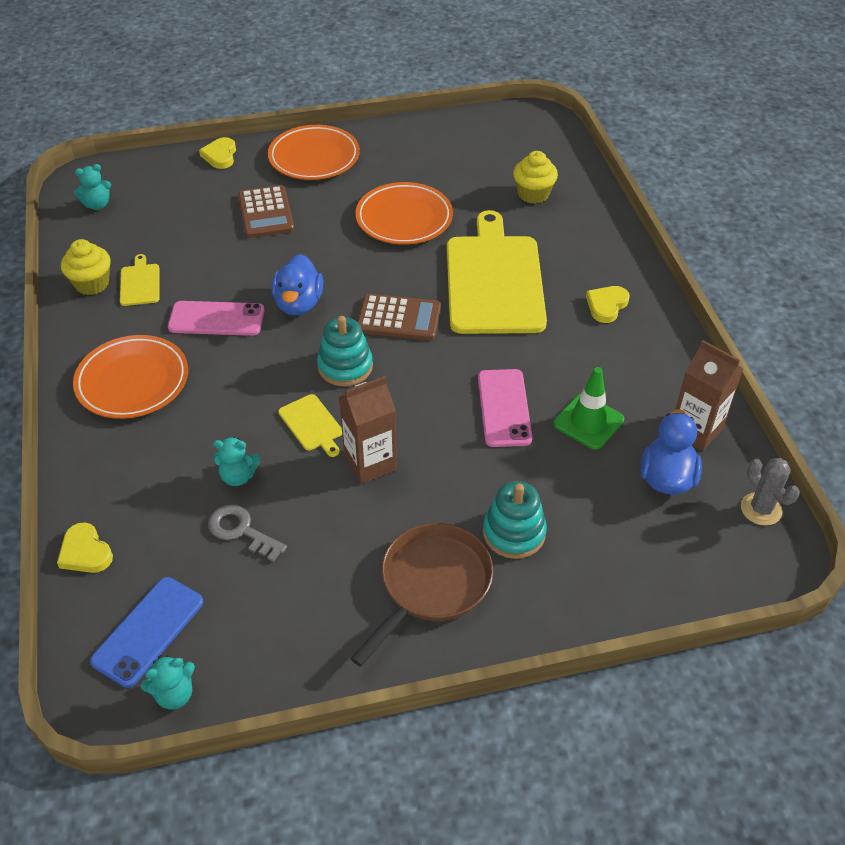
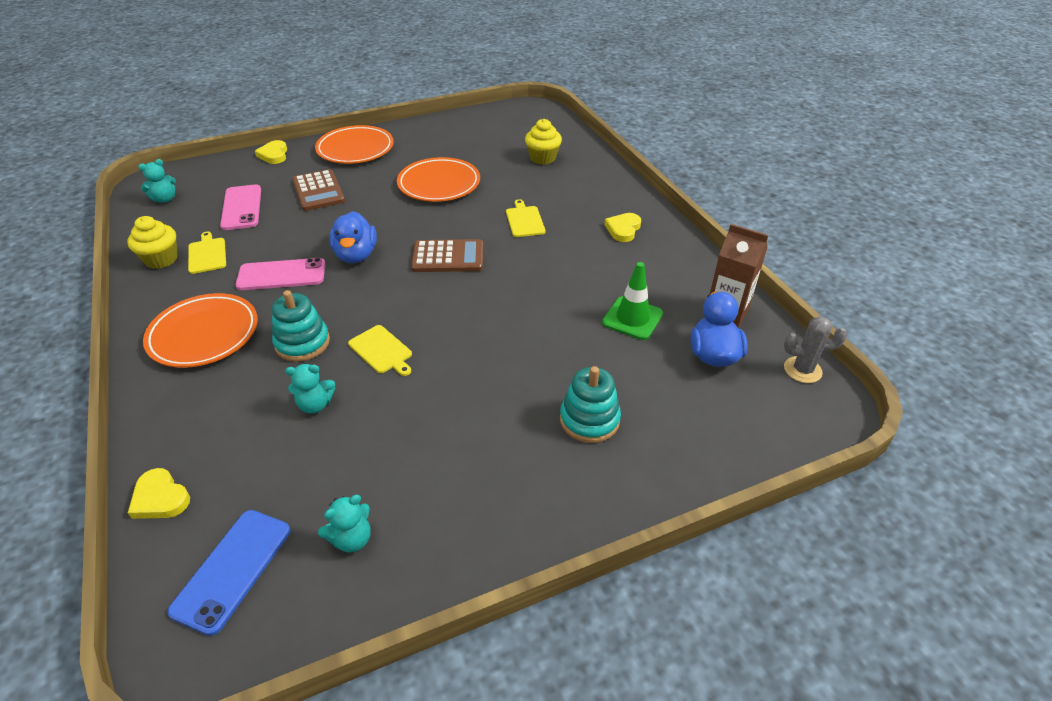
camera: 10 degrees left, 5 degrees down
(174, 694) = (266, 634): turquoise teddy bear -> turquoise teddy bear (352, 539)
(241, 531) = (323, 454): grey key -> none
(345, 366) = (406, 299): turquoise stacking toy -> turquoise stacking toy (302, 343)
(370, 463) = (442, 376): brown carton -> none
(431, 585) = (521, 478): brown pan -> none
(494, 280) = (524, 220): yellow cutting board -> yellow cutting board, size x0.41
(504, 408) = (555, 316): pink phone -> pink phone (242, 208)
(761, 509) = (802, 370): grey cactus -> grey cactus turned 45 degrees counterclockwise

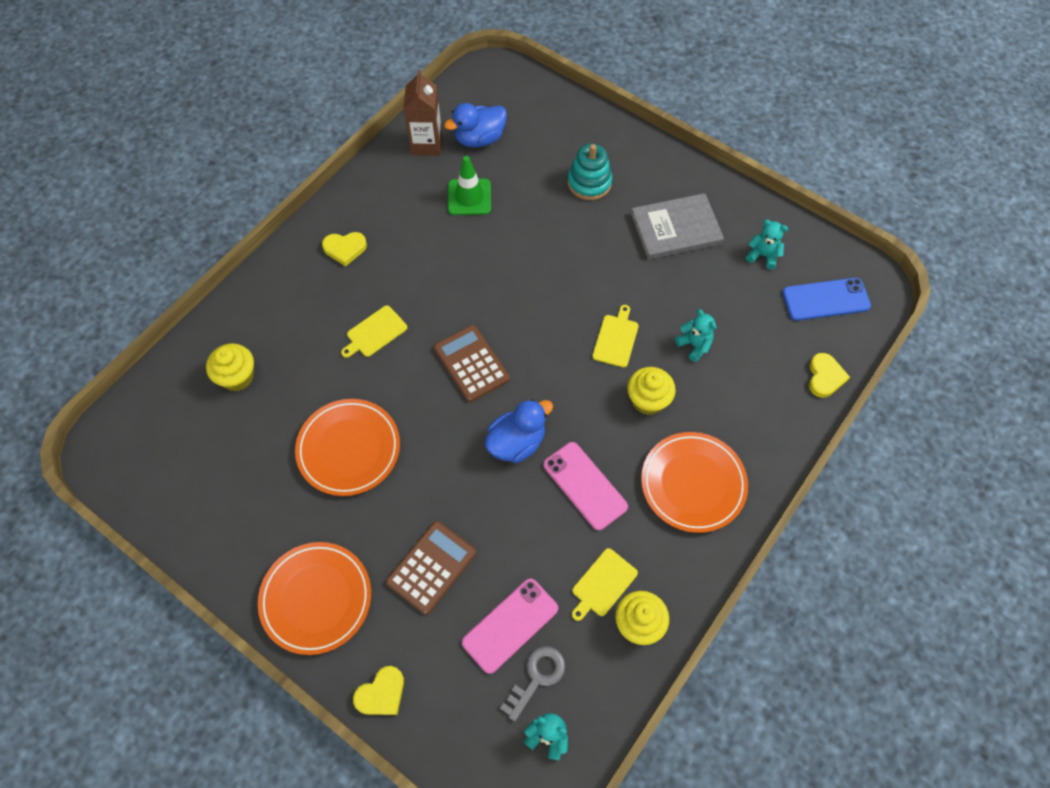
camera: 120 degrees left, 20 degrees up
(199, 207) = (537, 677): none -> grey key
(302, 343) = (648, 400): turquoise stacking toy -> yellow cupcake
(463, 468) = (676, 229): none -> grey book
(802, 370) = (463, 90): grey cactus -> none

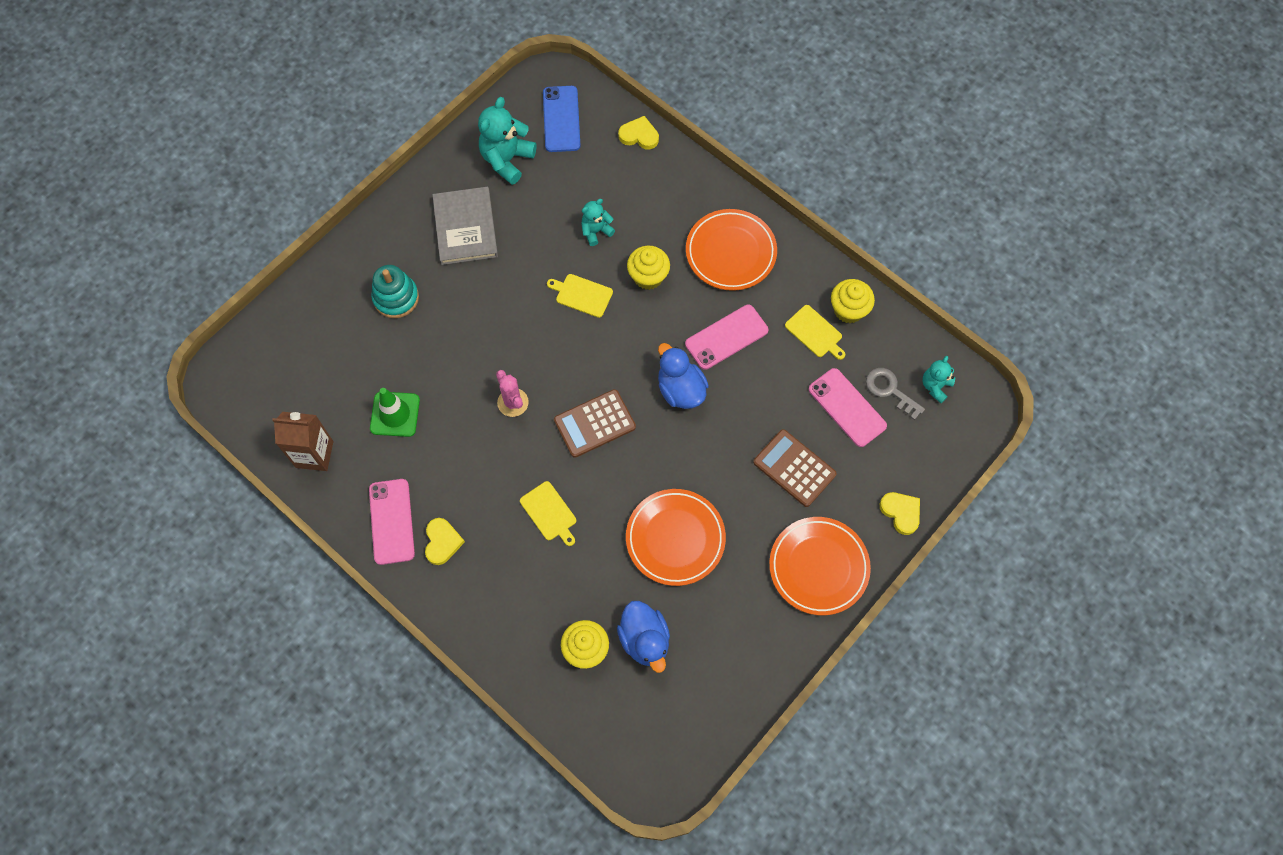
camera: 85 degrees left, 5 degrees up
(364, 208) = (391, 521): none -> pink phone
(479, 139) = (317, 399): blue duck -> blue duck (645, 640)
(489, 290) = (513, 402): none -> pink cactus
(763, 255) = (507, 160): turquoise teddy bear -> turquoise teddy bear, size x1.74

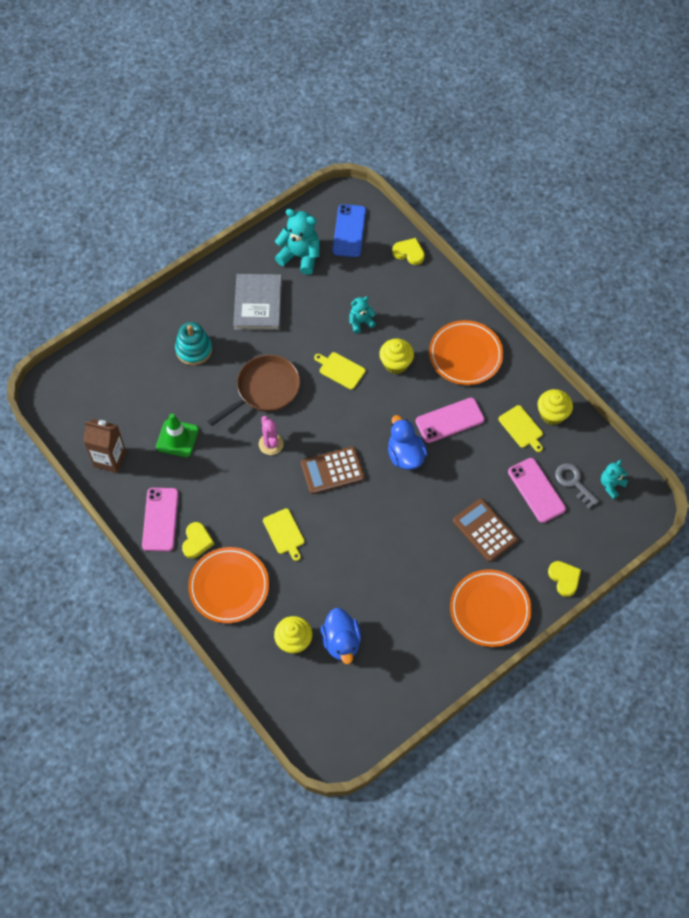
camera: 10 degrees right, 5 degrees down
(493, 335) = (265, 390): none -> brown pan
(507, 160) = (300, 256): turquoise teddy bear -> turquoise teddy bear turned 75 degrees clockwise
(675, 538) = (380, 569): orange plate -> orange plate (229, 587)

